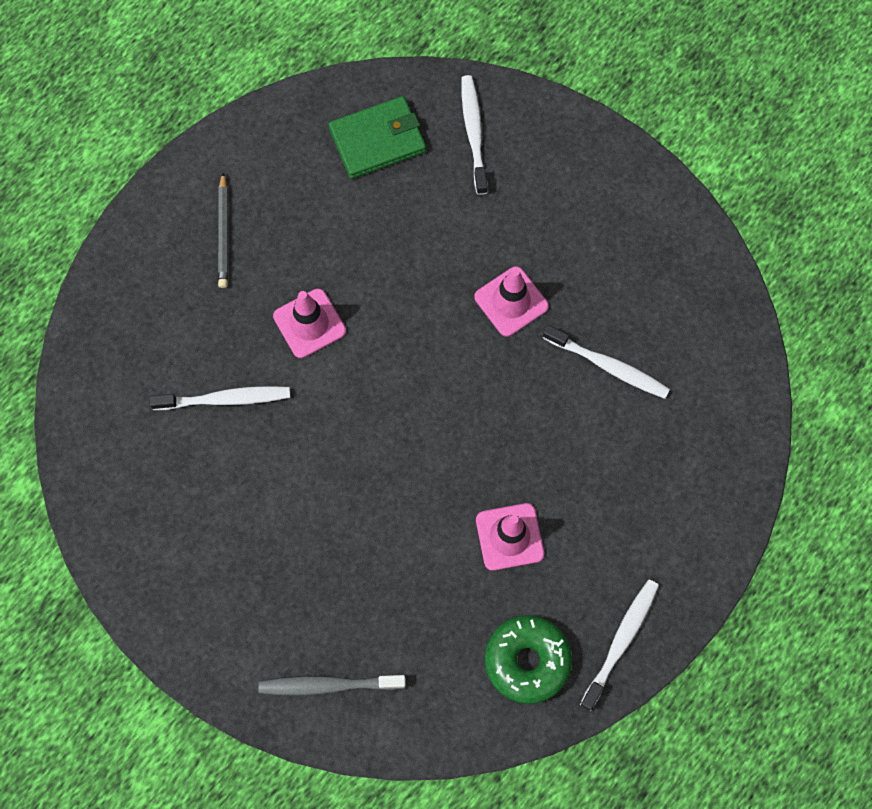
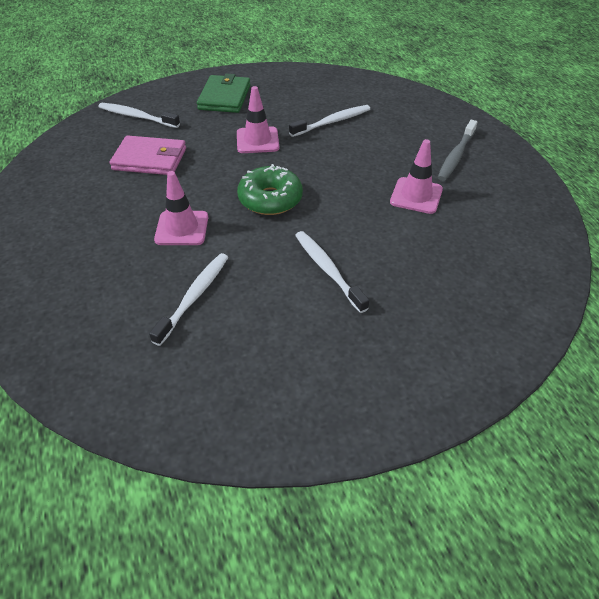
camera: 60 degrees left, 25 degrees down
(223, 234) = (66, 245): grey pencil -> none
(328, 685) = (481, 330): grey toothbrush -> grey toothbrush (456, 156)
(377, 140) = (93, 152): green wallet -> green wallet (225, 97)
(401, 209) = (150, 159): none -> pink wallet
(527, 661) = (512, 219): green donut -> green donut (270, 199)
(621, 641) = (517, 177): white toothbrush -> white toothbrush (328, 270)

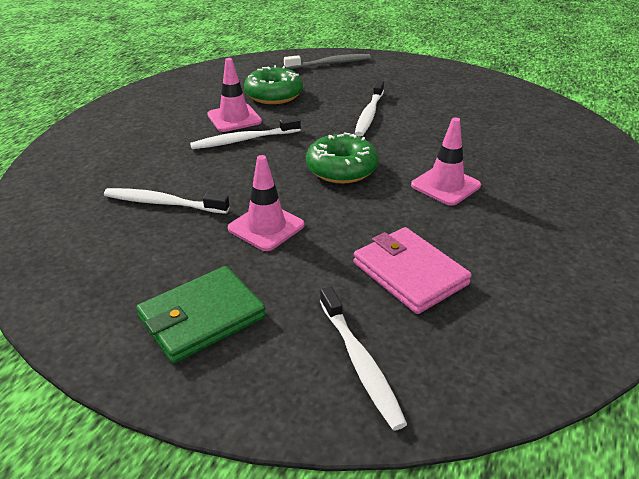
camera: 135 degrees left, 10 degrees down
(194, 296) = (480, 141): white toothbrush -> white toothbrush (243, 140)
(440, 240) = (274, 95): none -> green donut
(456, 156) = (147, 123): grey toothbrush -> grey toothbrush (330, 63)

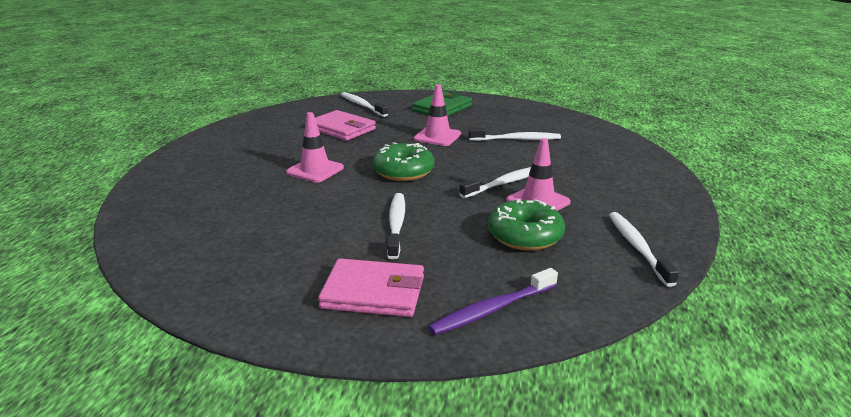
camera: 165 degrees right, 10 degrees down
(204, 79) = (637, 247): none -> white toothbrush
(330, 63) = (492, 309): grey toothbrush -> purple toothbrush
(397, 77) = (373, 292): none -> pink wallet

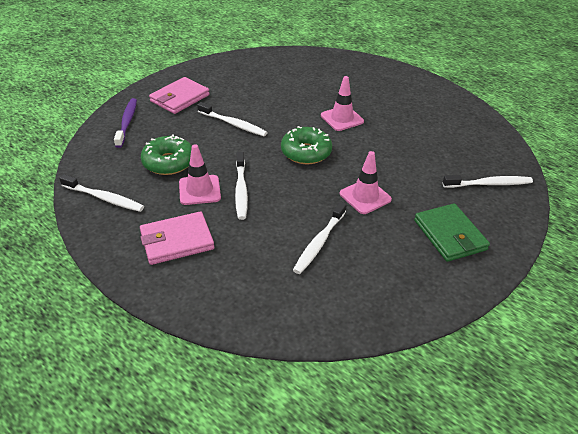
camera: 120 degrees right, 15 degrees up
(341, 129) = (423, 152): pink wallet -> pink wallet (177, 241)

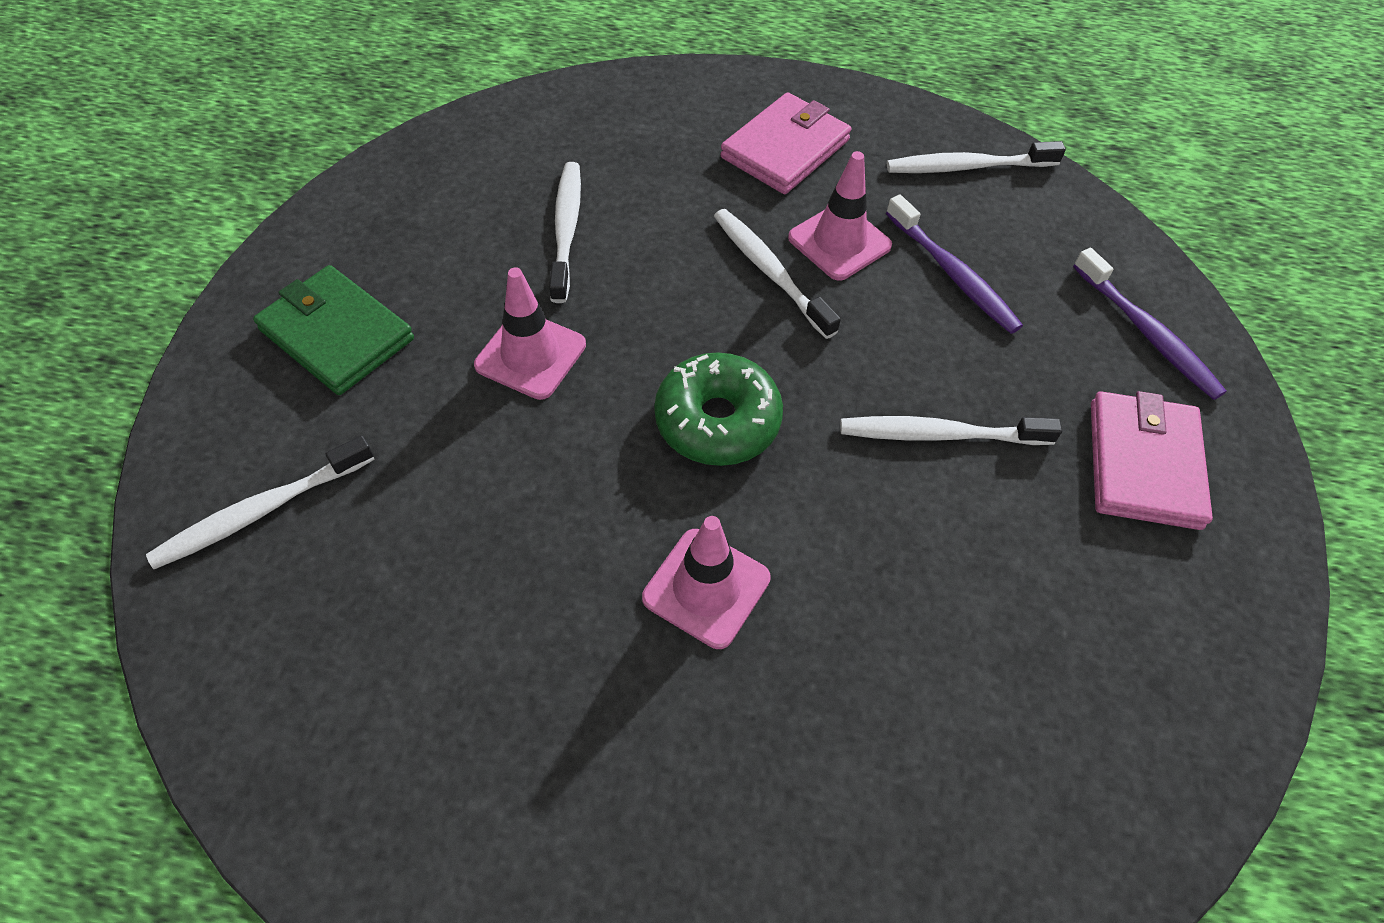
camera: 150 degrees right, 15 degrees up
(168, 162) = (953, 274): green donut -> purple toothbrush

